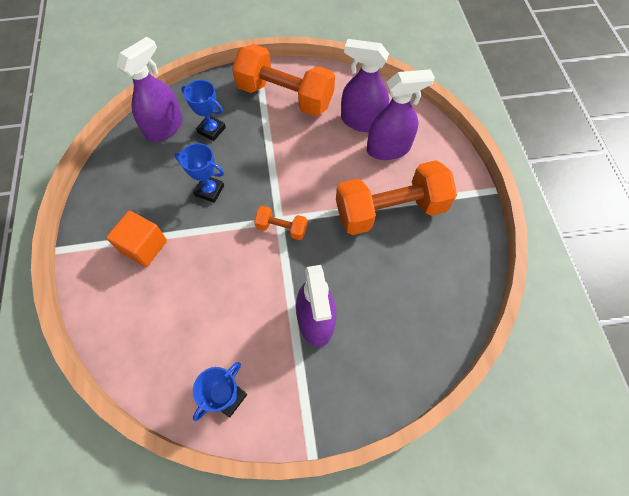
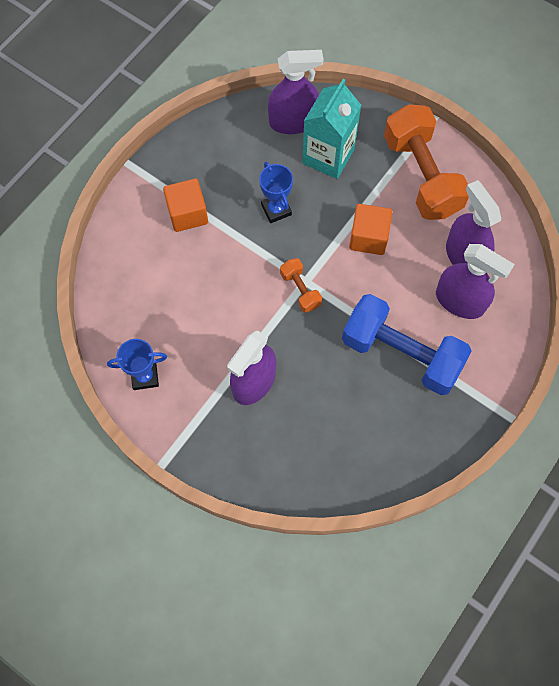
camera: 45 degrees right, 5 degrees up
(211, 130) = (328, 156): blue trophy -> turquoise carton
(291, 158) = (368, 237): none -> orange cube
(390, 210) = (401, 353): orange dumbbell -> blue dumbbell

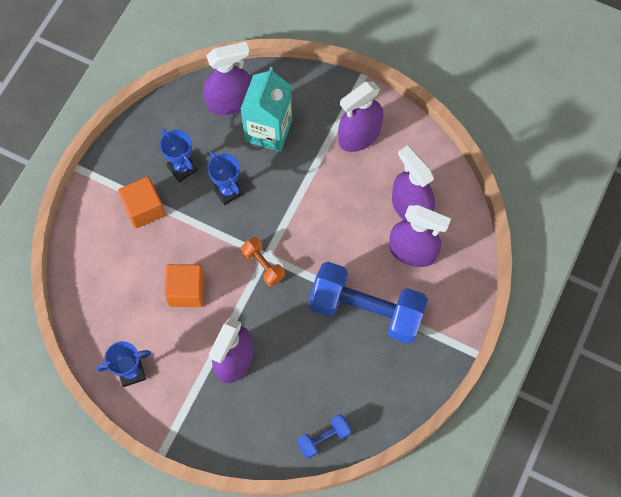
camera: 10 degrees left, 0 degrees up
(233, 180) = (182, 168): none -> blue trophy
(335, 480) = (324, 438): none -> blue dumbbell
(368, 237) = (319, 204): orange cube -> orange cube (186, 291)
(421, 176) = (359, 136): orange dumbbell -> purple spray bottle

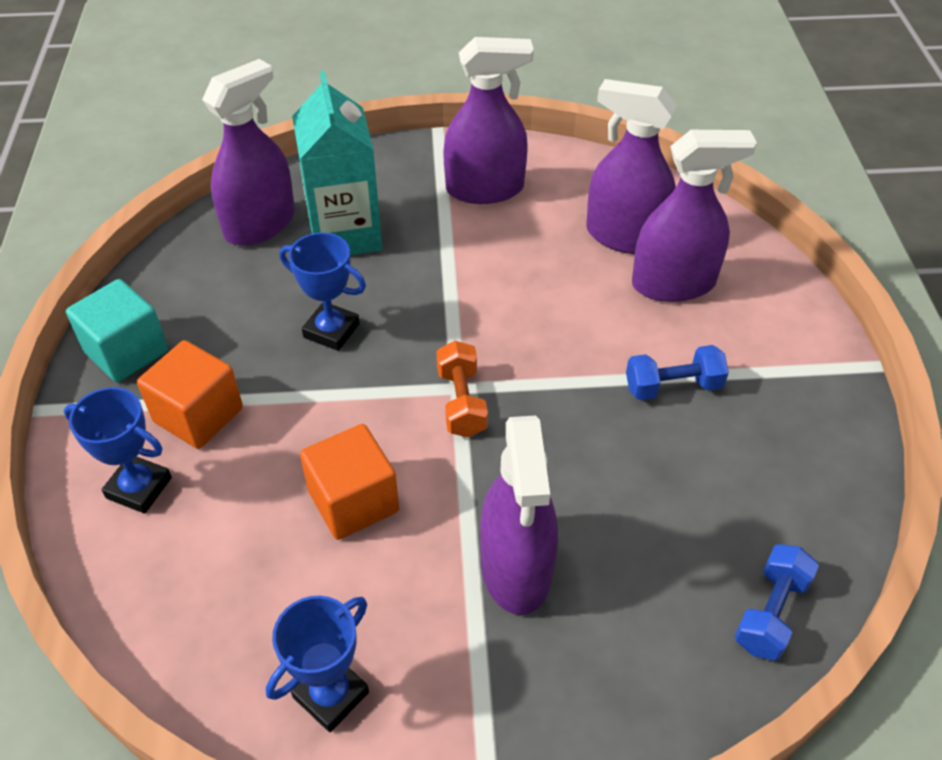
camera: 30 degrees left, 20 degrees down
(129, 154) = (126, 351): none -> turquoise cube
(182, 168) = (233, 333): blue trophy -> blue trophy (139, 488)
(263, 265) = (461, 402): orange dumbbell -> orange dumbbell turned 60 degrees clockwise
(359, 136) = (485, 189): purple spray bottle -> purple spray bottle turned 120 degrees counterclockwise
(366, 310) = (673, 386): blue dumbbell -> blue dumbbell, size x0.45

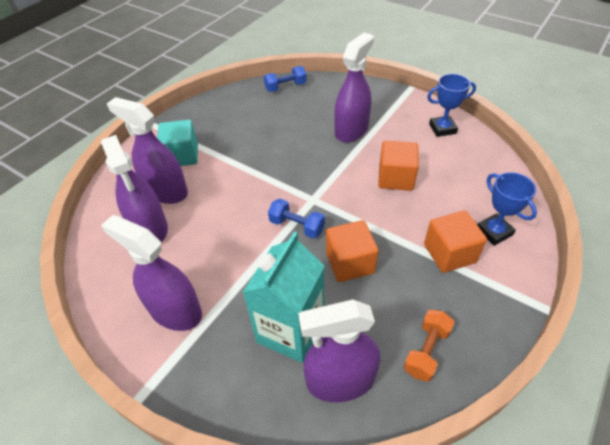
camera: 140 degrees left, 0 degrees up
(126, 351) = (479, 319): turquoise cube -> turquoise cube (182, 156)
(331, 331) = (350, 263): blue trophy -> orange cube
(461, 402) = (317, 192): orange dumbbell -> orange dumbbell (426, 351)
(673, 386) = (227, 153): blue dumbbell -> blue dumbbell (297, 226)

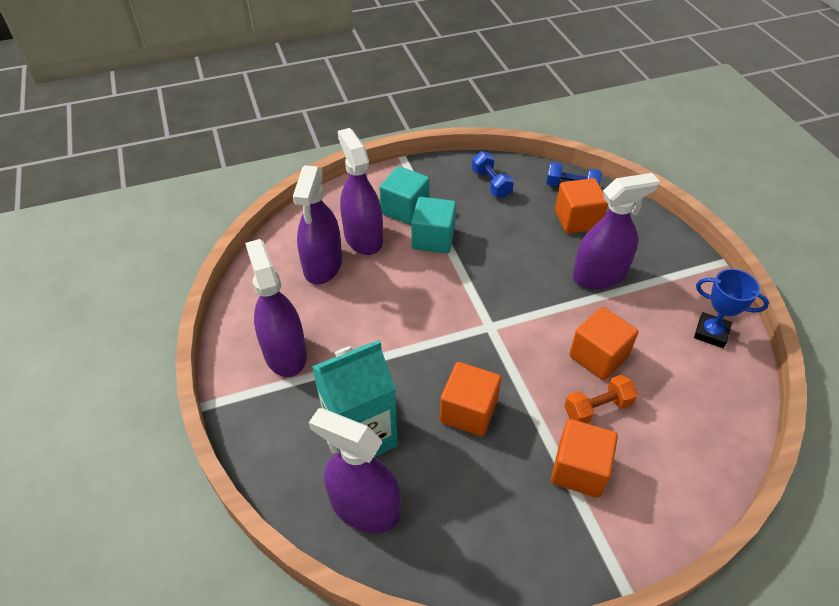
camera: 35 degrees right, 0 degrees up
(221, 164) = (433, 239): none -> turquoise cube
(297, 226) = (450, 343): blue dumbbell -> blue dumbbell (491, 183)
(307, 104) = (577, 220): none -> orange cube
(426, 351) = (463, 541): orange dumbbell -> orange dumbbell (597, 408)
(494, 232) = (653, 481): blue trophy -> none

